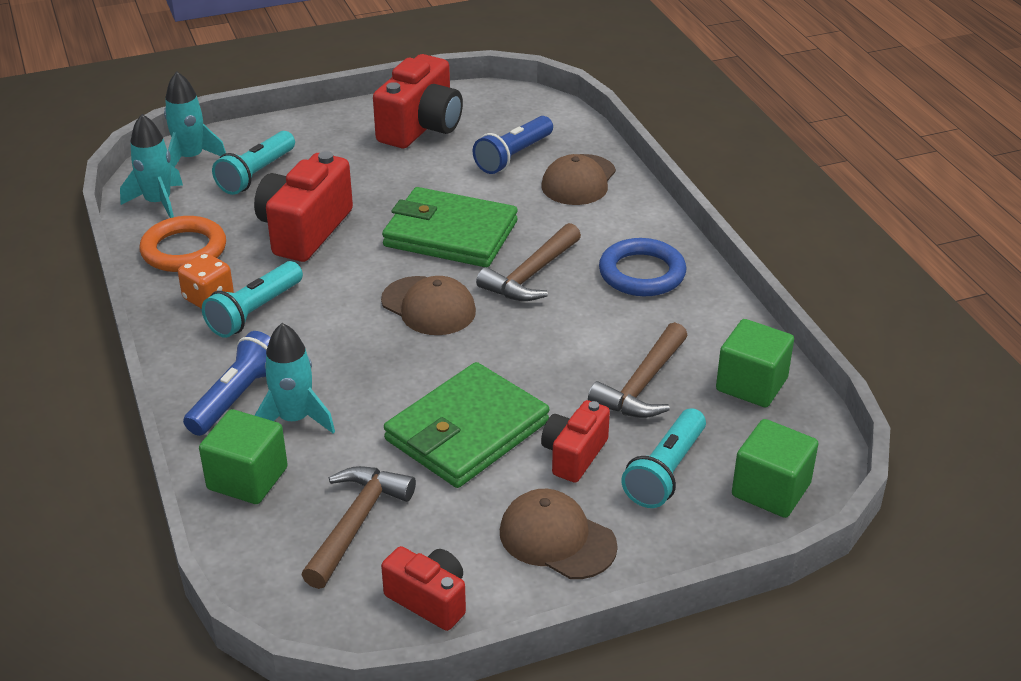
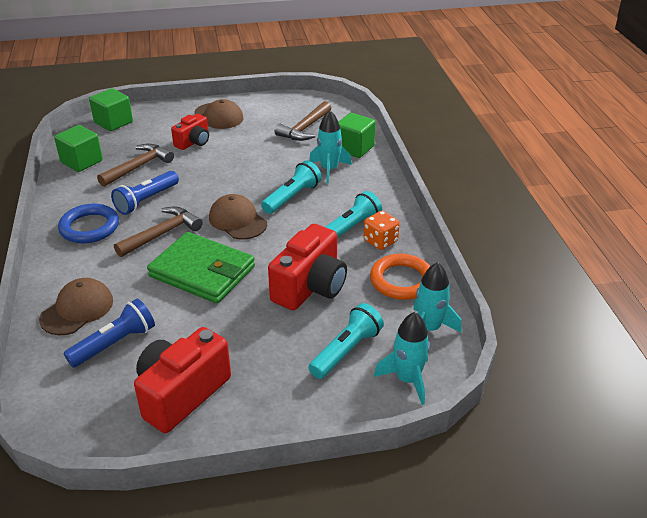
camera: 170 degrees left, 0 degrees up
(236, 398) = (360, 182): blue flashlight -> blue flashlight (146, 200)
(429, 600) = (280, 104): red camera -> none
(467, 431) = (241, 156): green wallet -> none
(665, 471) = (155, 132): turquoise flashlight -> turquoise flashlight (292, 197)

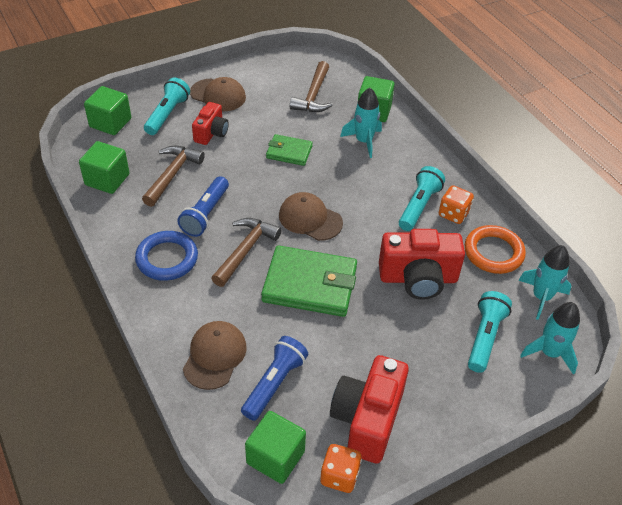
camera: 20 degrees left, 10 degrees up
(74, 404) = (275, 457): none -> green cube
(122, 435) = (339, 476): none -> orange dice
(253, 167) = (289, 152): none -> green wallet
(292, 197) = (346, 181): turquoise flashlight -> turquoise flashlight (167, 114)
(310, 287) = (418, 278): red camera -> red camera turned 75 degrees clockwise

